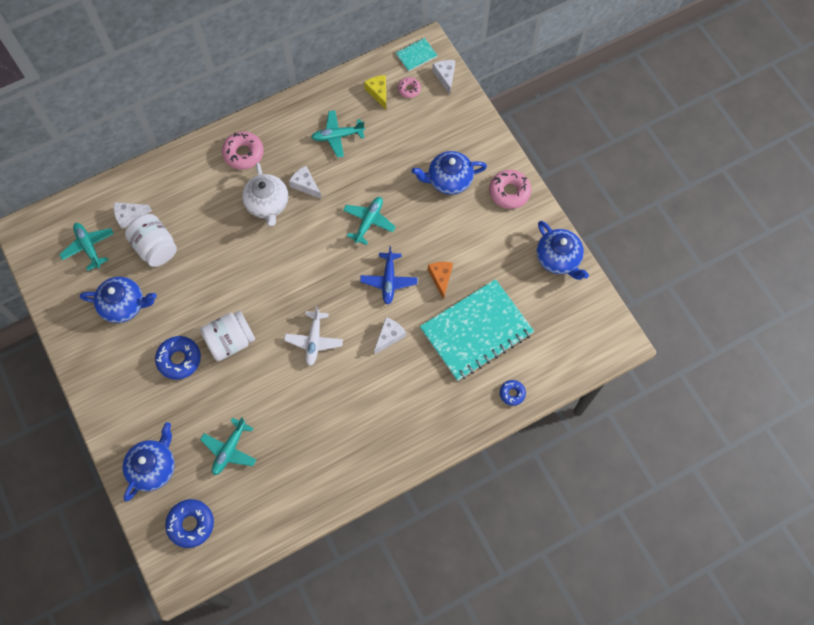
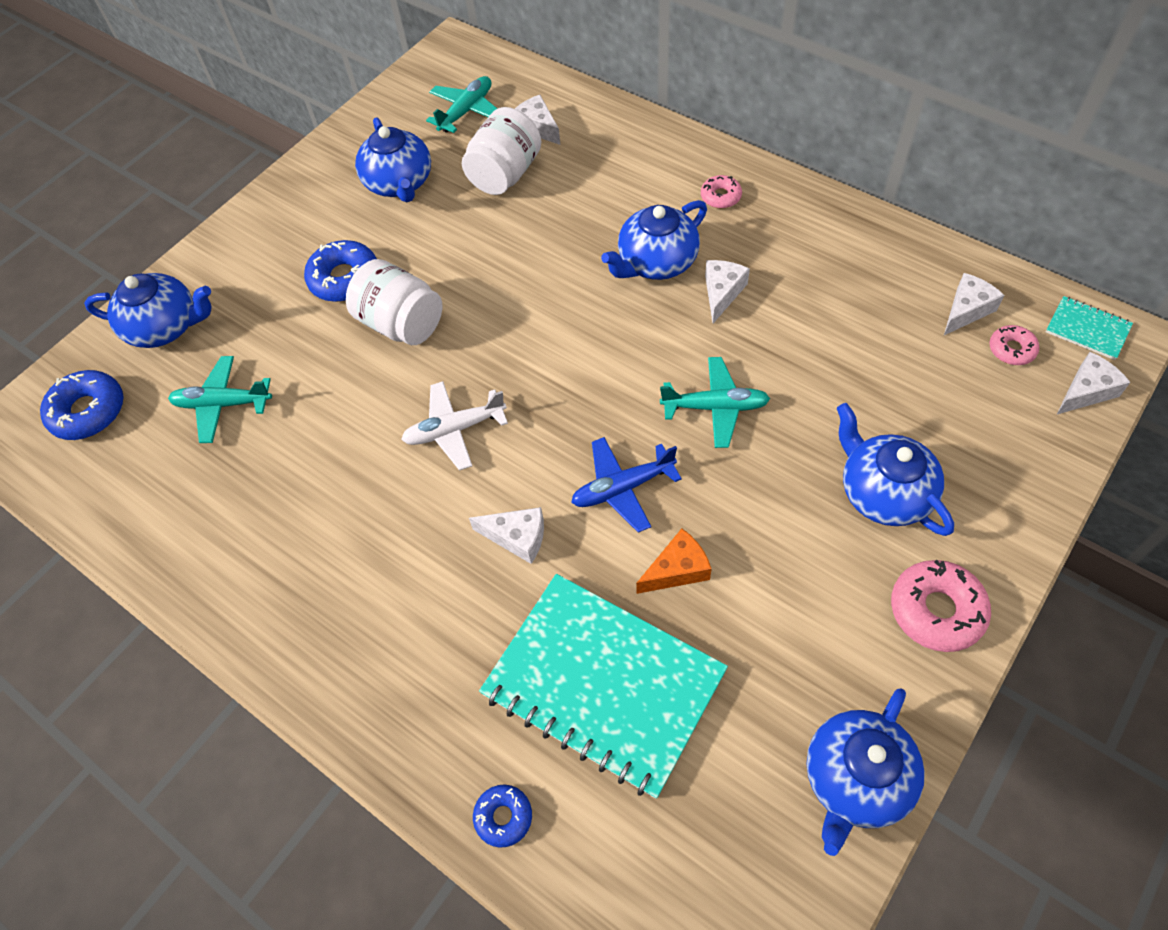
camera: 70 degrees right, 10 degrees down
(243, 153) = (720, 196): pink donut -> pink donut, size x0.58
(267, 204) = (656, 262): white teapot -> blue teapot
(337, 136) = (840, 293): turquoise plane -> none
(378, 93) = (966, 310): yellow cheese -> white cheese

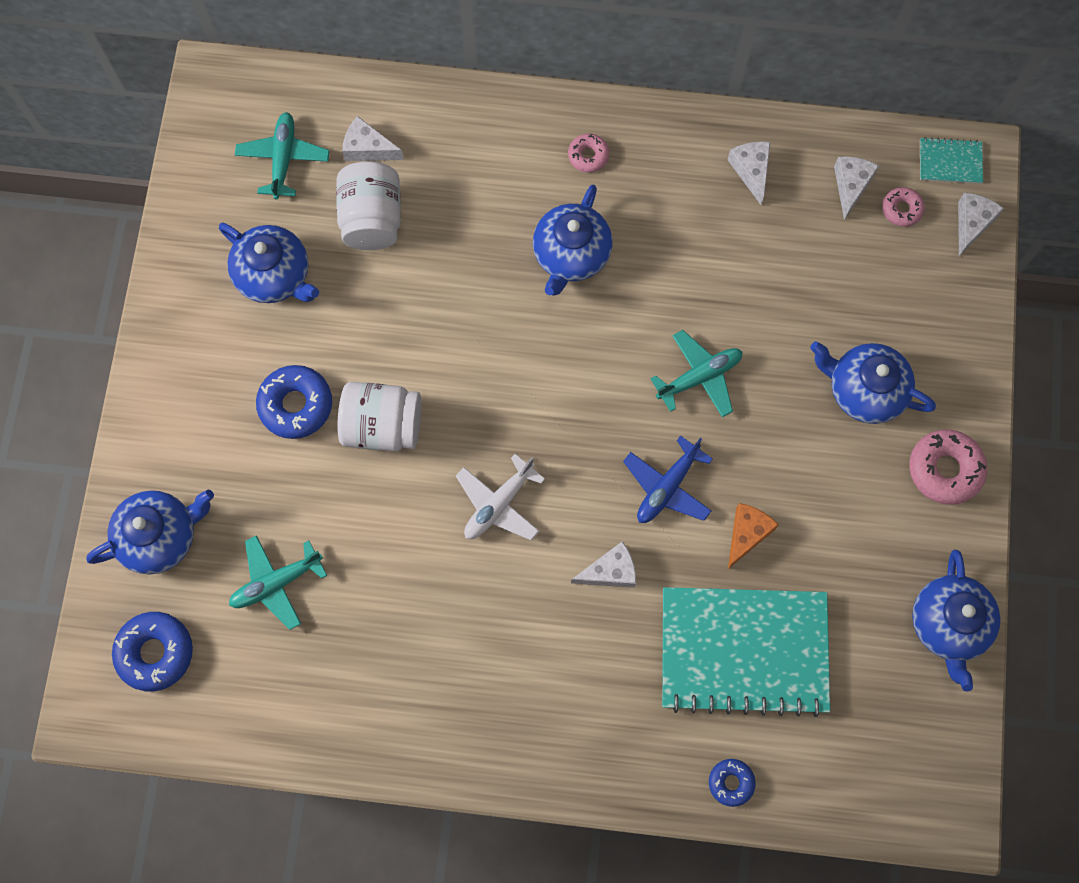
camera: 35 degrees left, 15 degrees up
(722, 293) = (645, 261): white cheese -> white cheese (751, 171)

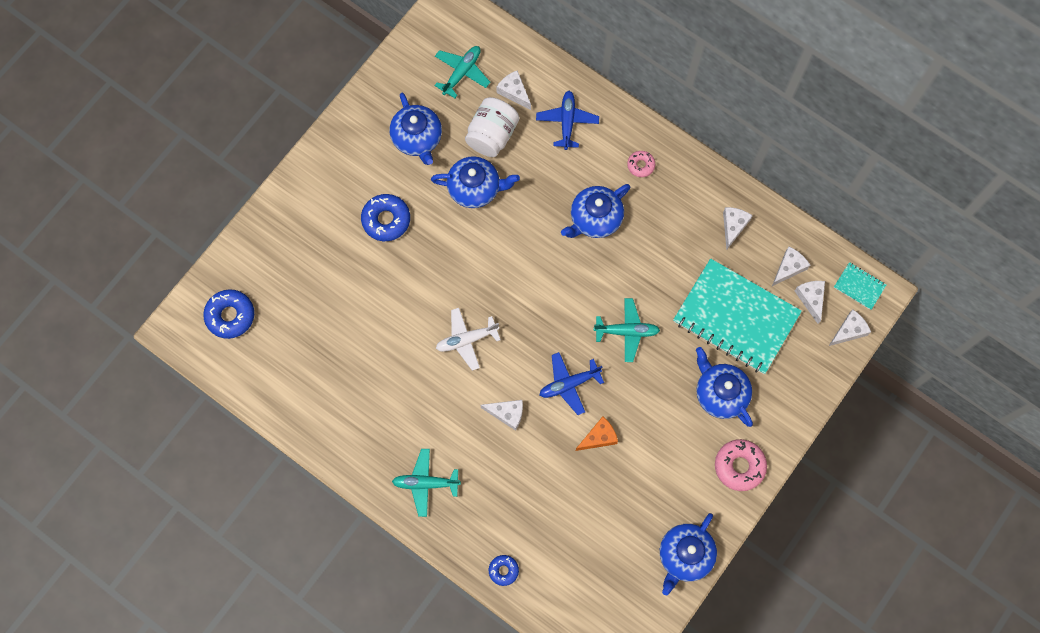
camera: 30 degrees right, 0 degrees up
(160, 536) = (269, 253): blue teapot -> blue teapot (475, 188)
(276, 583) = (317, 314): turquoise plane -> turquoise plane (425, 483)
(382, 426) = (427, 259): white jar -> none
(460, 150) = (567, 122): none -> blue plane
(743, 651) = (556, 502): turquoise notebook -> turquoise notebook (736, 317)
(901, 209) = (811, 299): pink donut -> white cheese

